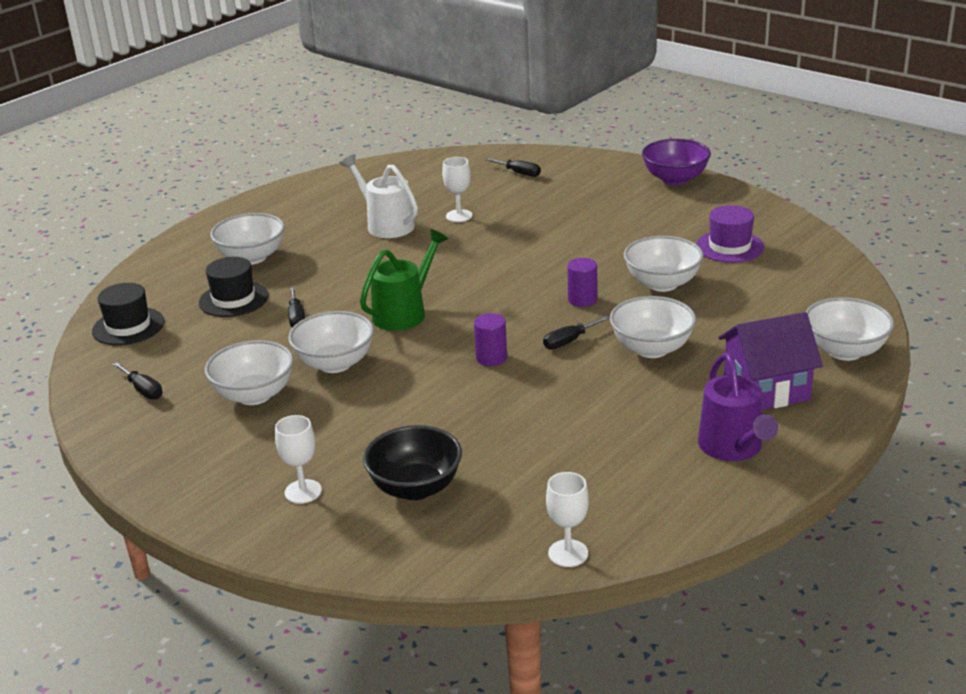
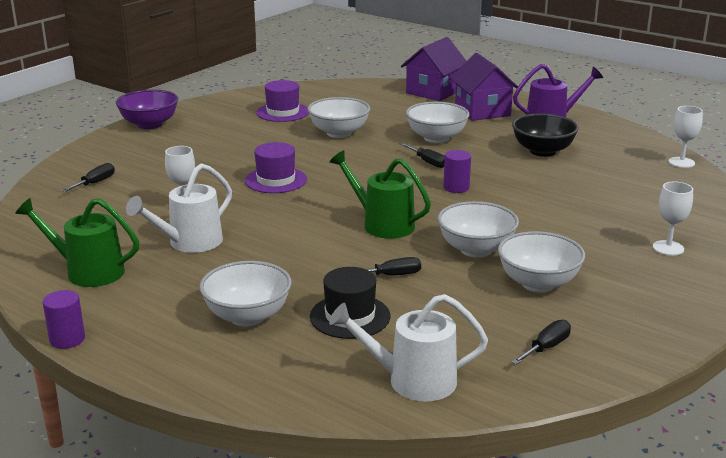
camera: 95 degrees left, 5 degrees down
(128, 326) = (413, 381): black hat -> white watering can
(346, 192) = (88, 271): none -> green watering can
(415, 488) = (640, 208): black bowl -> black bowl (542, 151)
(520, 254) = (276, 180): none -> purple hat
(582, 300) = (362, 158): purple cylinder -> purple cylinder (67, 339)
(845, 351) = (433, 92): white bowl -> purple house

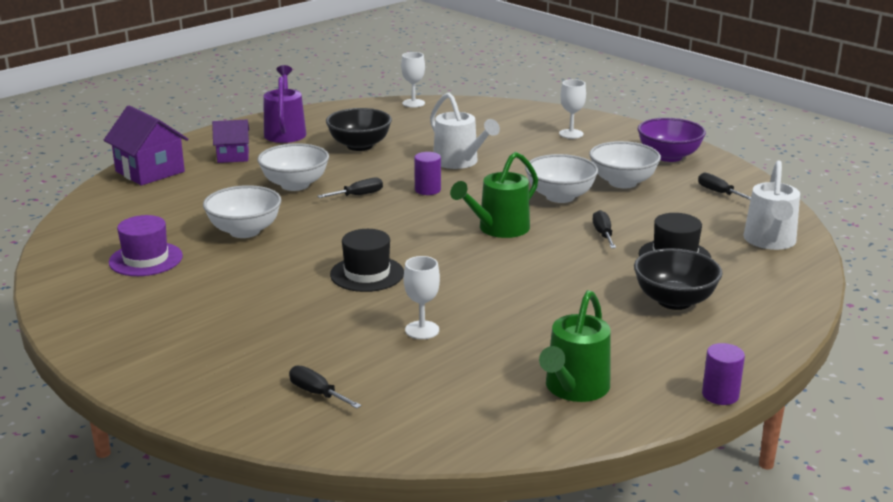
camera: 80 degrees left, 0 degrees up
(149, 124) = (116, 355): purple bowl -> purple bowl (669, 156)
(189, 243) = (515, 327): white watering can -> white watering can (459, 162)
(247, 316) = (674, 301): white bowl -> black bowl
(276, 180) = (367, 274): purple hat -> black hat
(482, 111) = (233, 156): purple house -> purple house, size x0.63

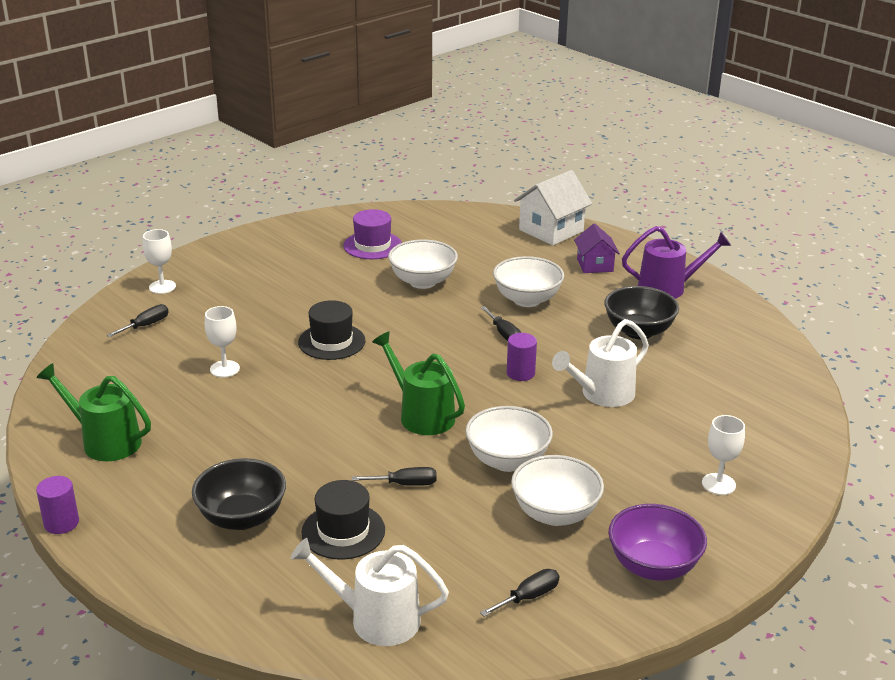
camera: 90 degrees right, 5 degrees up
(150, 171) = (551, 230): purple house -> white house
(413, 103) = (791, 364): white goblet -> white goblet (162, 287)

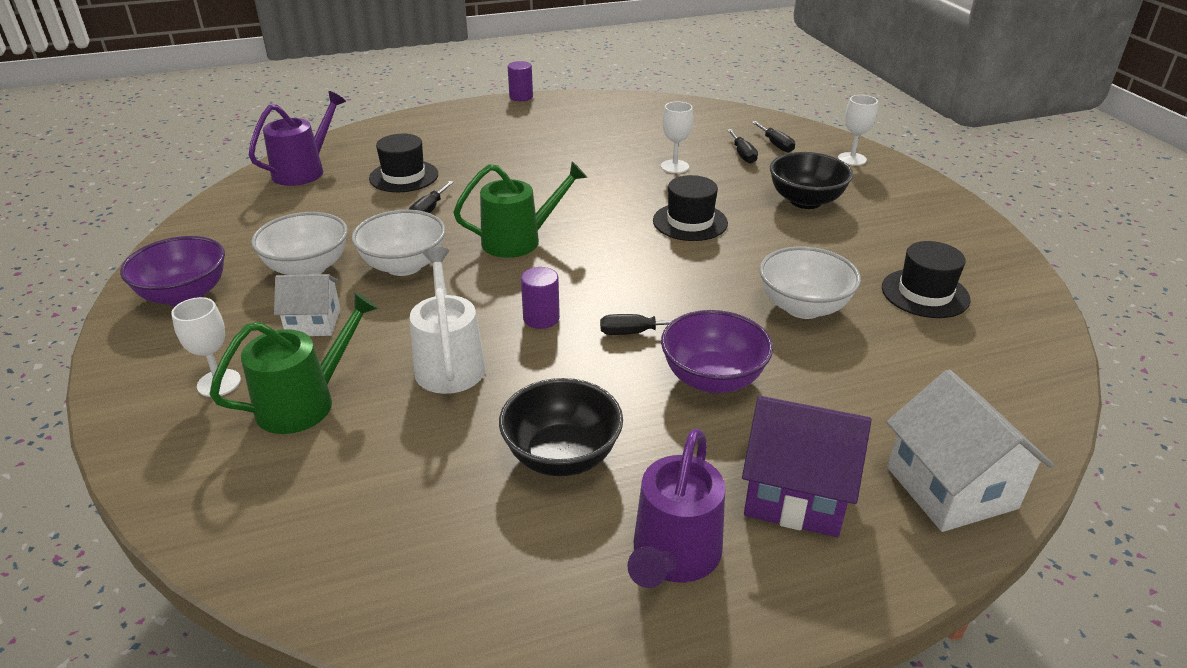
camera: 115 degrees right, 5 degrees up
(105, 441) = (603, 115): green watering can -> green watering can (304, 402)
(242, 518) = (462, 146): black bowl -> black bowl (805, 201)
(372, 245) = (925, 293): purple hat -> black hat
(376, 619) = (304, 171): white watering can -> purple watering can
(527, 300) = (712, 379): white bowl -> purple bowl
(528, 597) = (241, 228): black screwdriver -> black screwdriver (743, 155)
(595, 265) = (795, 493): purple house -> purple house, size x1.59
(618, 473) = (313, 323): none -> white house

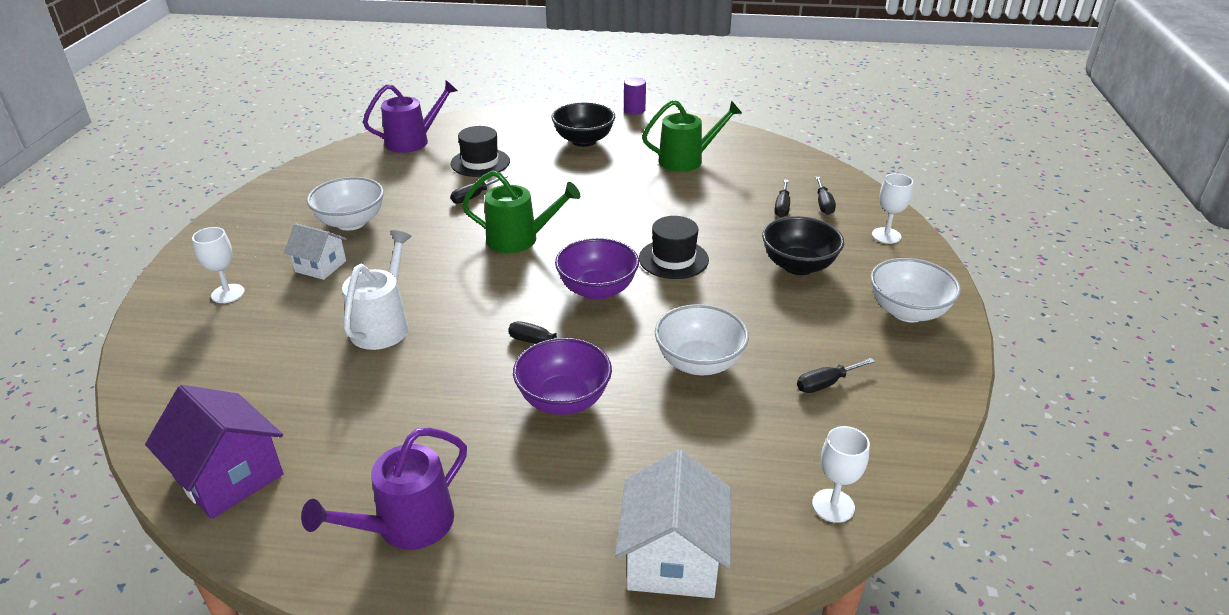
camera: 25 degrees right, 0 degrees up
(185, 295) = (258, 222): purple bowl -> purple bowl (597, 290)
(304, 402) = (267, 325): green watering can -> green watering can (686, 160)
(404, 266) = (417, 238): white bowl -> white bowl (907, 312)
(541, 318) = (478, 309): purple cylinder -> none
(562, 456) = (397, 422): black bowl -> black bowl (584, 141)
(674, 166) = (708, 204): white goblet -> white goblet (833, 505)
(795, 493) = (540, 514): purple house -> purple house (229, 476)
(925, 293) = (825, 384): black hat -> black screwdriver

